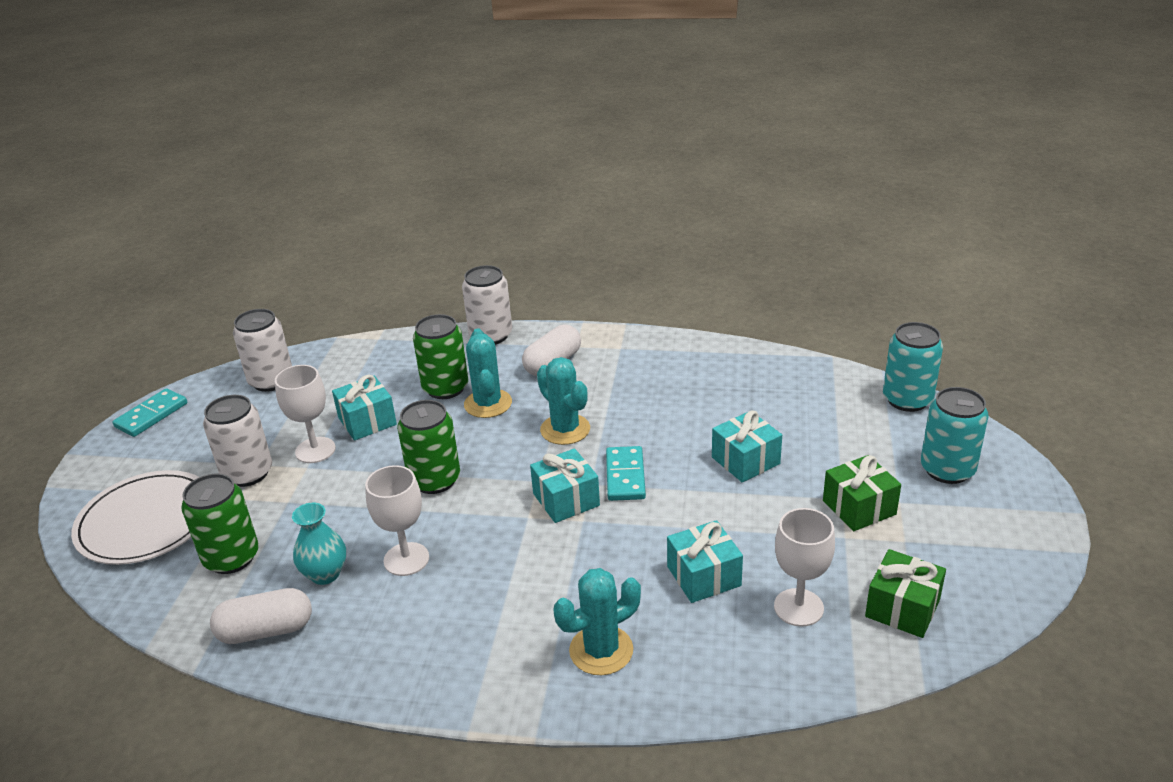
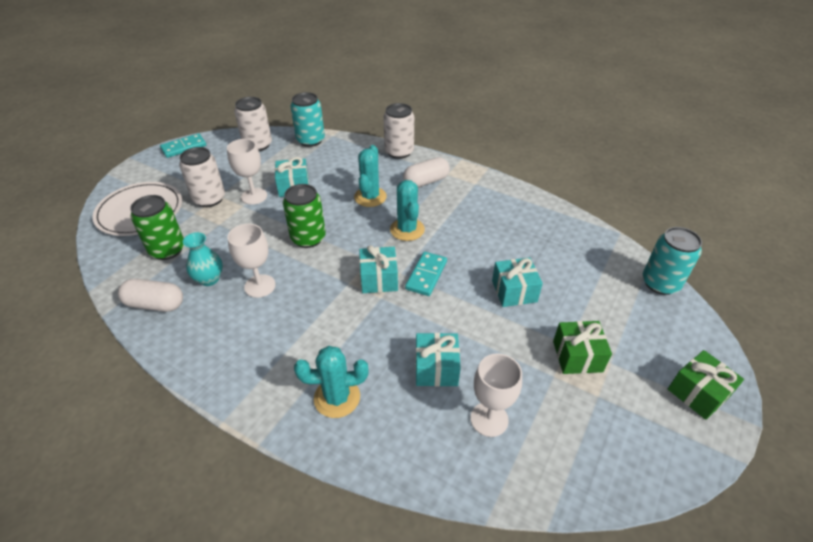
camera: 20 degrees right, 10 degrees up
(445, 388) = (351, 179): green can -> none
(902, 608) = (567, 451): green gift -> green gift (698, 393)
(947, 470) = (663, 350): turquoise can -> turquoise can (310, 140)

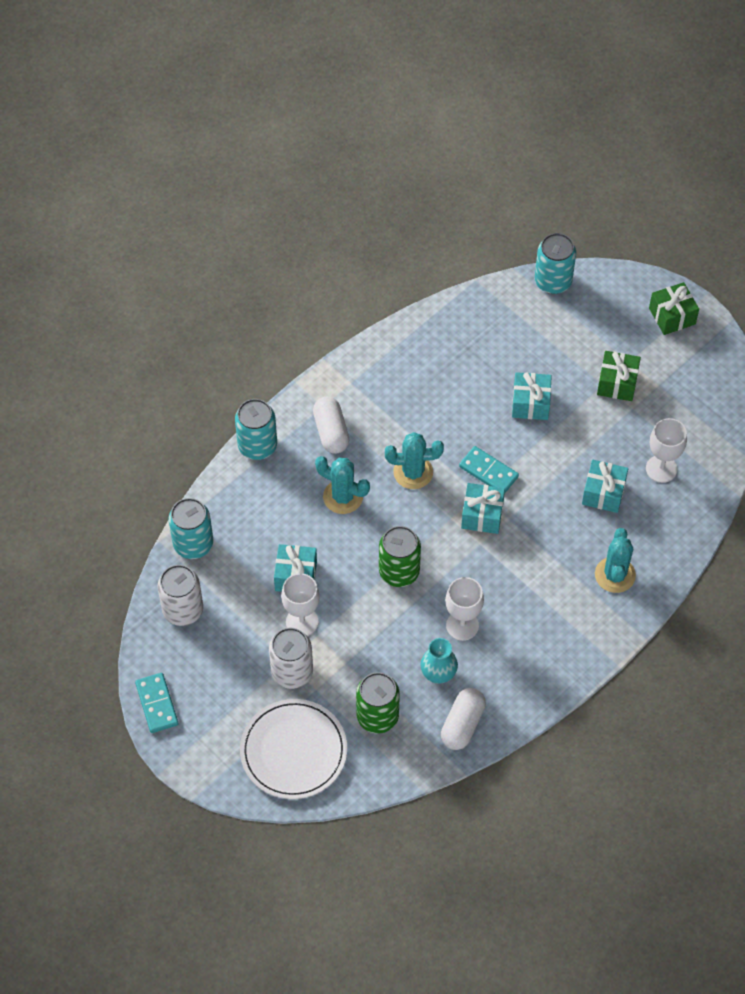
camera: 75 degrees left, 15 degrees up
(399, 152) = (257, 446): white can -> turquoise can

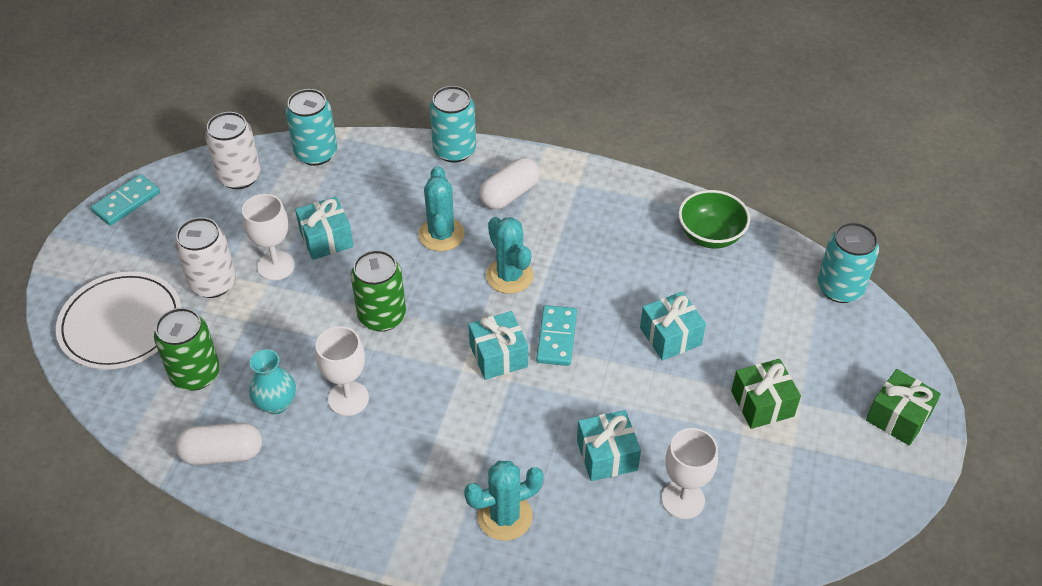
camera: 60 degrees right, 10 degrees down
(457, 328) = (710, 235): none -> green bowl

